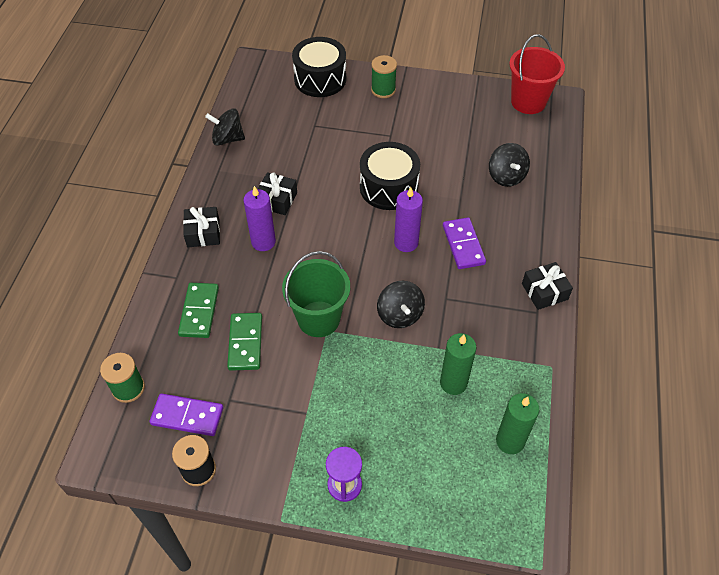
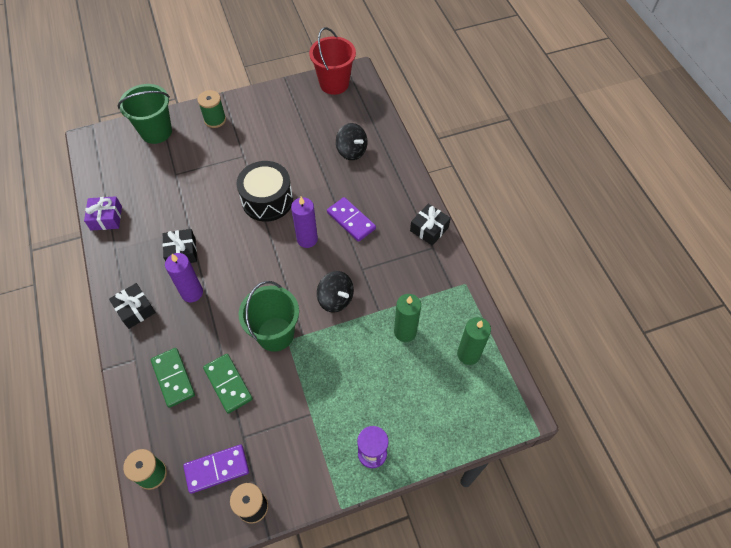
camera: 30 degrees left, 5 degrees up
(227, 139) = (106, 218): black spinning top -> purple gift
(320, 79) = (156, 132): black drum -> green bucket

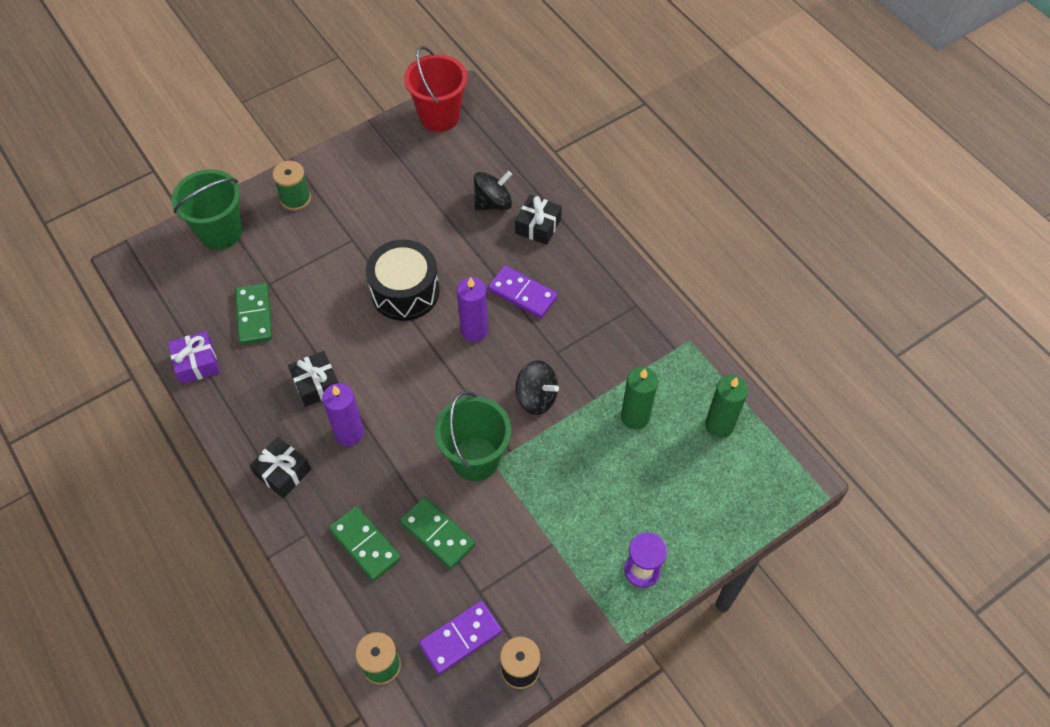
camera: 15 degrees left, 0 degrees up
(157, 194) = (254, 315): none -> green domino
(351, 151) = (493, 203): black spinning top -> black spinning top turned 60 degrees counterclockwise
(429, 229) = (624, 282): black gift -> black gift (538, 226)

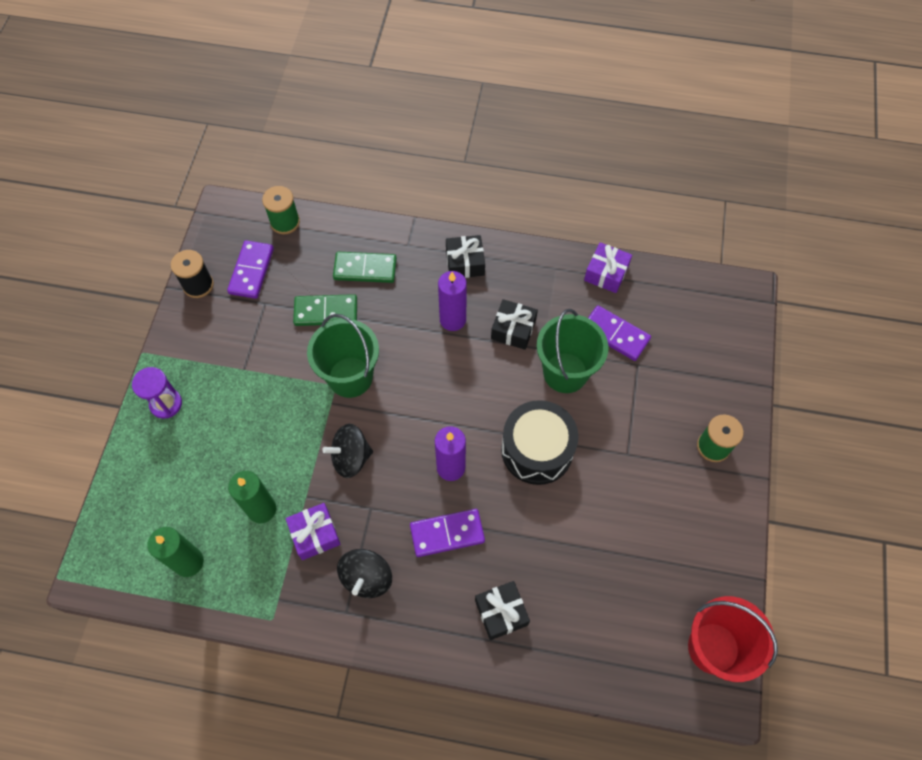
camera: 135 degrees right, 5 degrees up
(220, 232) = (724, 369): green bucket -> green bucket (565, 373)
(254, 315) = (615, 334): green domino -> purple domino
(493, 203) = (562, 599): black spinning top -> black spinning top (366, 578)
(612, 368) = (315, 534): none -> purple gift

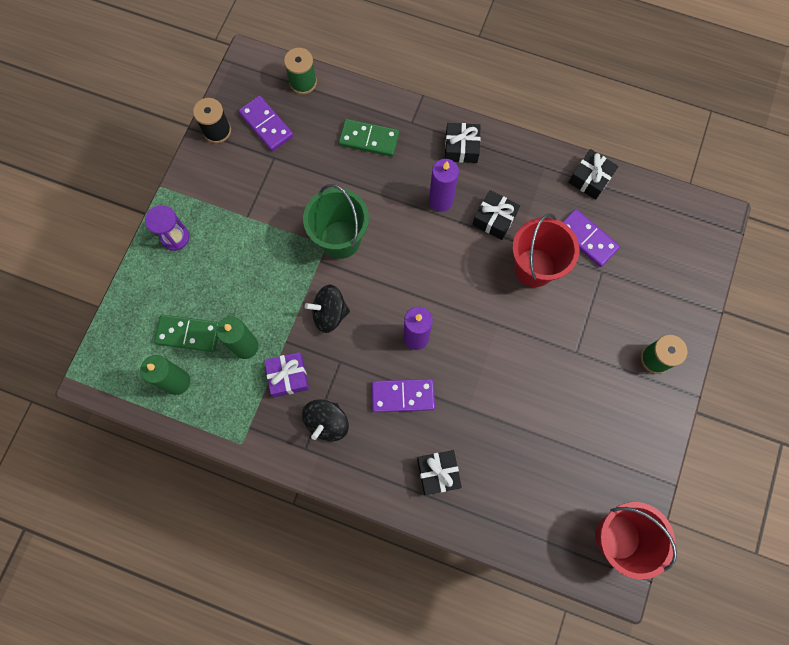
camera: 10 degrees right, 10 degrees up
(251, 271) = (266, 125): purple domino -> purple domino turned 60 degrees counterclockwise
(326, 312) = (327, 174): green domino -> green domino (188, 334)
(537, 450) = (495, 335): black drum -> none
(565, 373) = (534, 267): green bucket -> red bucket
(606, 273) = (590, 179): purple gift -> black gift

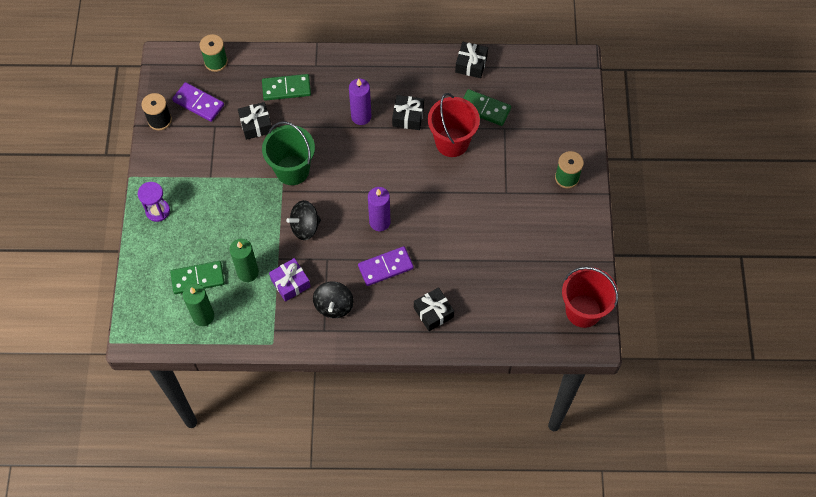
camera: 20 degrees left, 10 degrees down
(461, 148) = (362, 72): black gift -> black gift (256, 125)
(587, 239) = (484, 109): purple domino -> green domino

